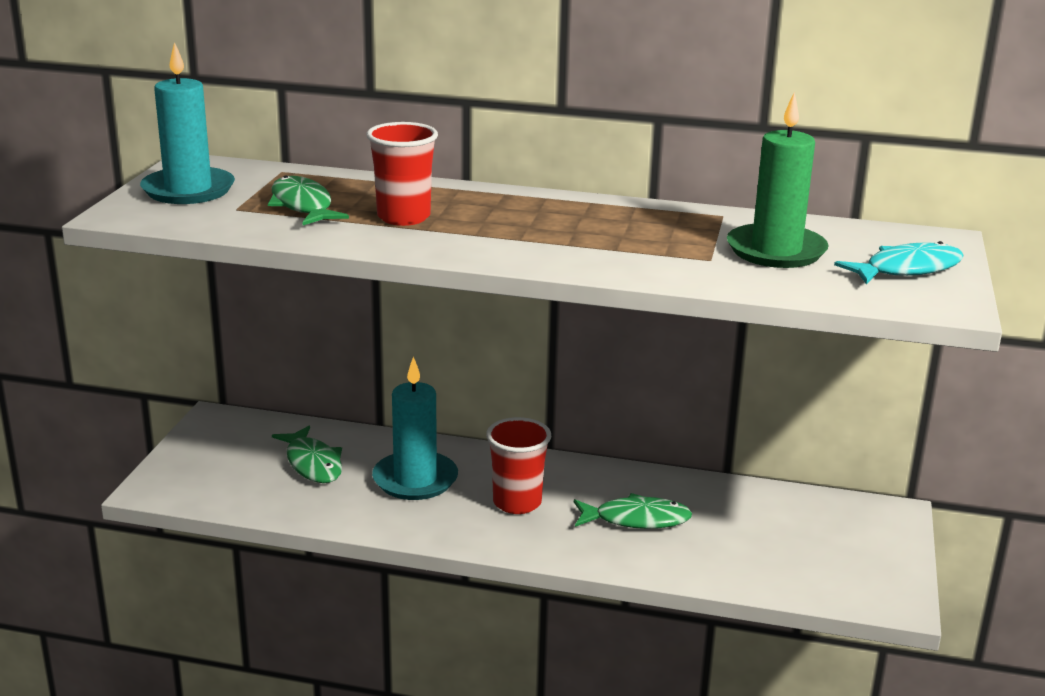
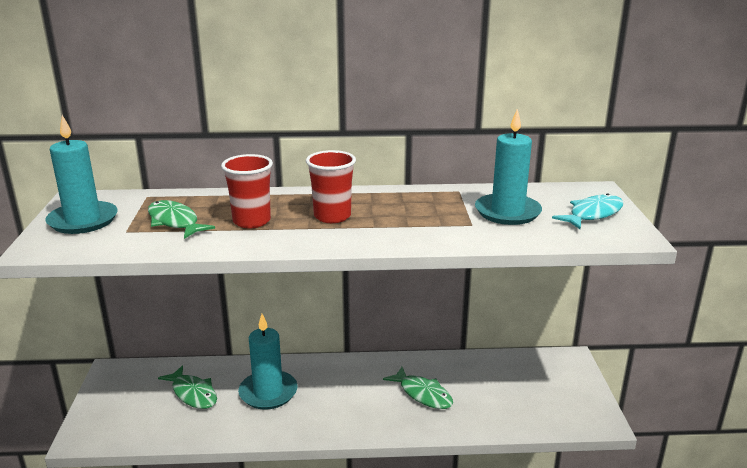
camera: 15 degrees left, 0 degrees up
(517, 502) = (342, 397): red cup -> red cup (332, 216)
(636, 519) = (423, 394): green fish -> green fish turned 60 degrees clockwise
(776, 251) = (507, 212): green candle -> turquoise candle

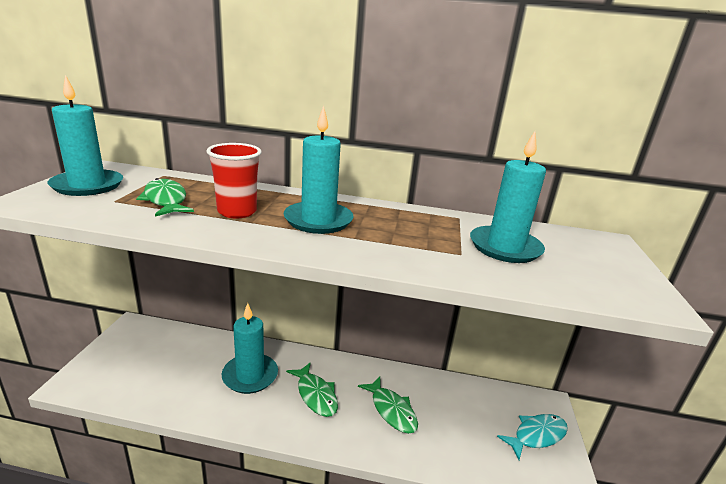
camera: 10 degrees right, 0 degrees up
(193, 394) = (185, 362): green fish -> green fish (315, 395)
(332, 216) = (318, 220): red cup -> turquoise candle
(593, 214) = (603, 266): turquoise fish -> turquoise fish (536, 435)

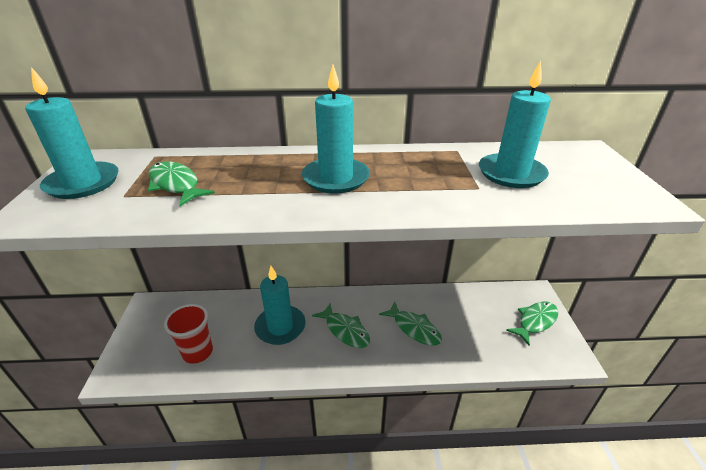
camera: 10 degrees left, 10 degrees up
(237, 212) = (254, 184): red cup -> red cup (197, 352)
(536, 435) = (535, 321): turquoise fish -> green fish

